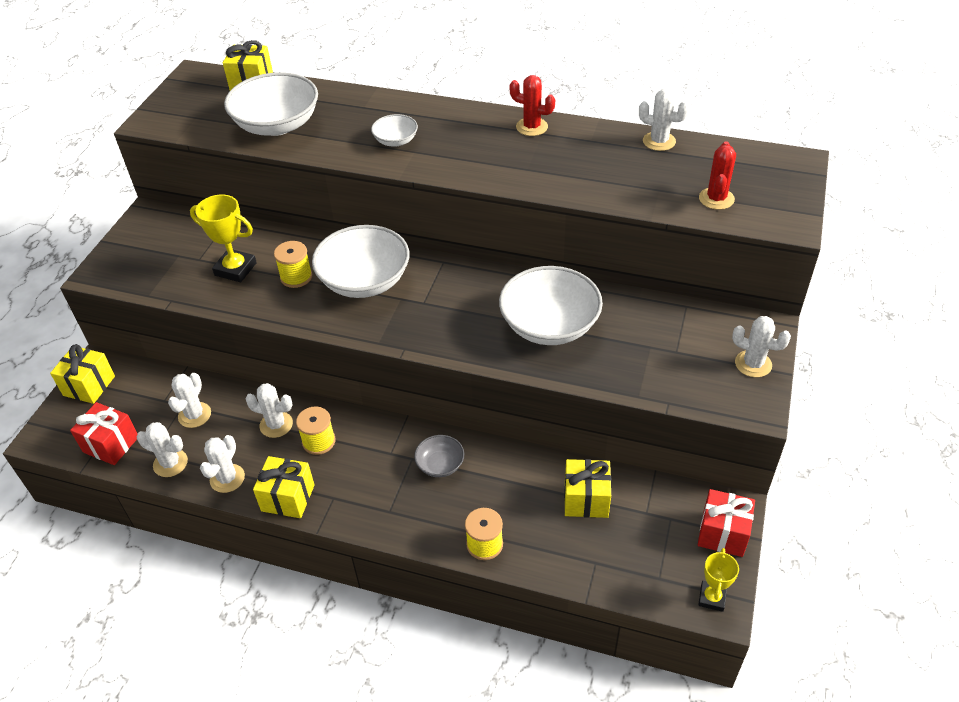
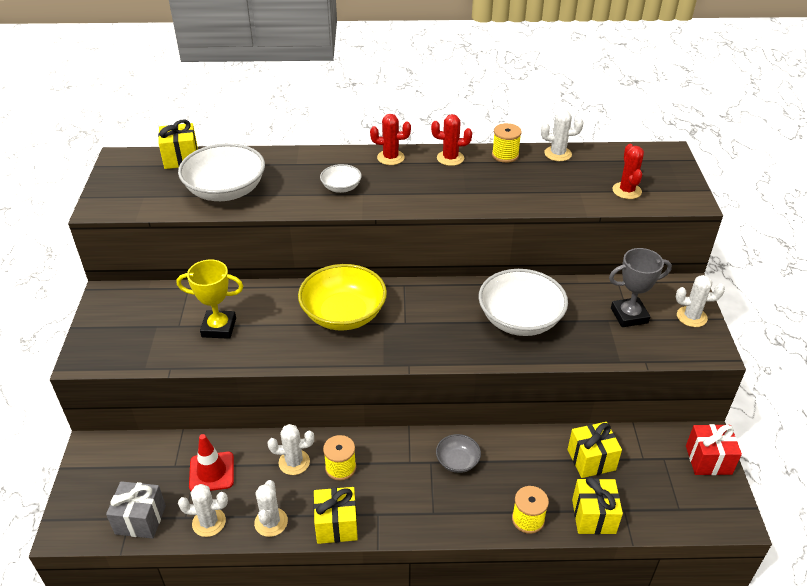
camera: 20 degrees left, 5 degrees down
(89, 386) = (91, 470): yellow gift -> yellow gift (593, 516)
(111, 444) = (140, 520): red gift -> grey gift
(194, 415) = (211, 472): white cactus -> red traffic cone
(296, 277) = (280, 323): yellow spool -> yellow spool (505, 155)
(364, 280) = (343, 314): white bowl -> yellow bowl
(466, 116) = (390, 157): none -> red cactus
(678, 347) = (629, 315): none -> grey trophy
(712, 598) = (726, 513): yellow trophy -> none

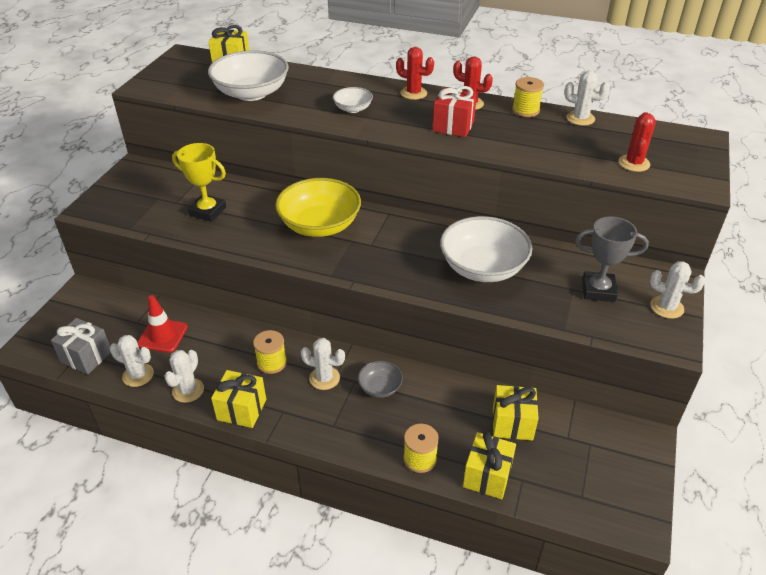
camera: 20 degrees right, 0 degrees up
(294, 462) = (234, 347): white cactus -> white cactus (324, 378)
(708, 460) = (638, 459): red gift -> red gift (453, 126)

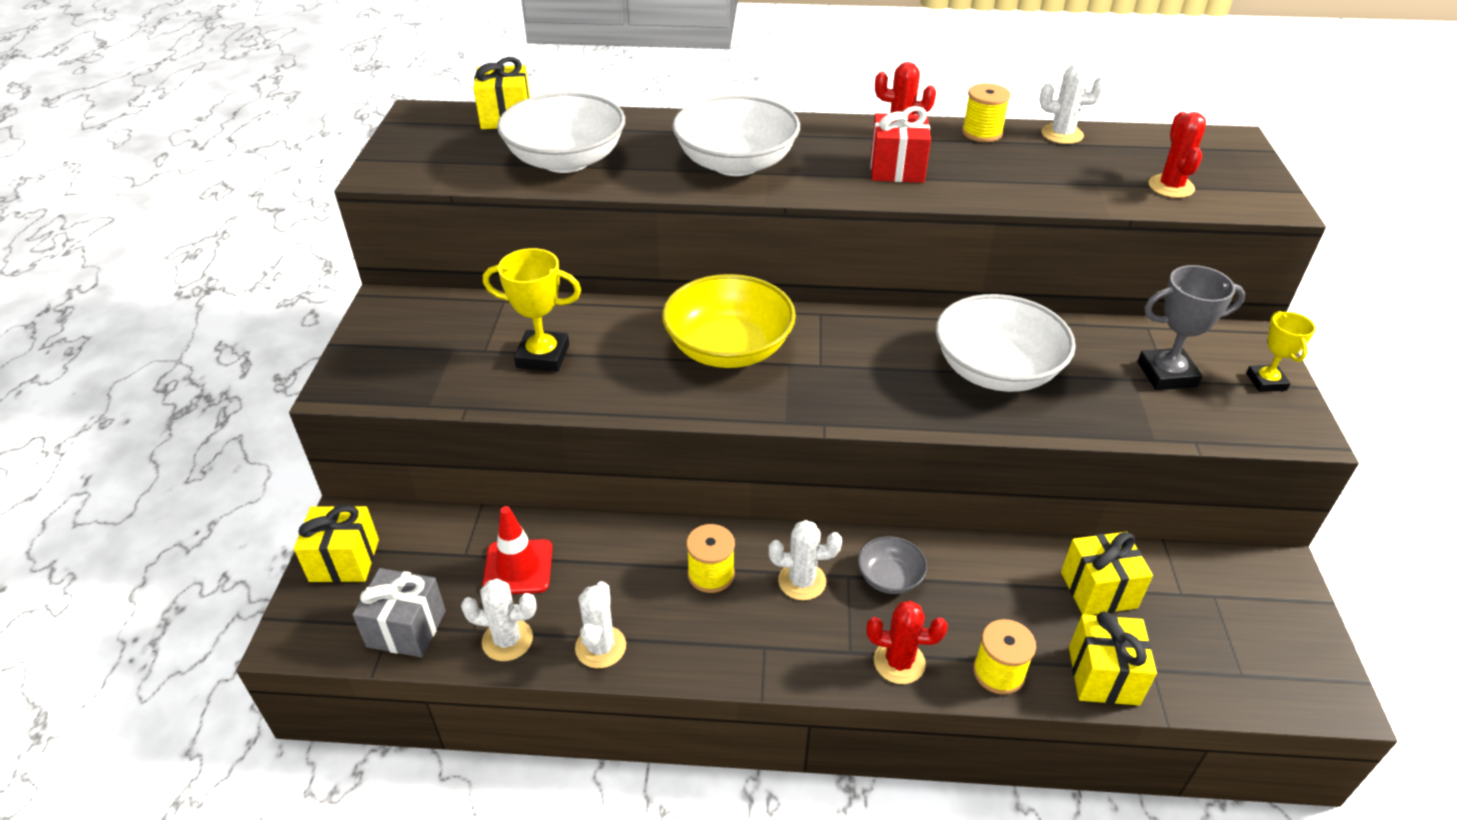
camera: 15 degrees left, 0 degrees up
(241, 410) = (700, 659): yellow gift -> yellow gift (344, 560)
(353, 109) = (736, 163): white bowl -> white bowl, size x2.03
(413, 93) = (810, 129): red cactus -> red cactus (899, 662)
(666, 307) = (1266, 382): white cactus -> yellow trophy

